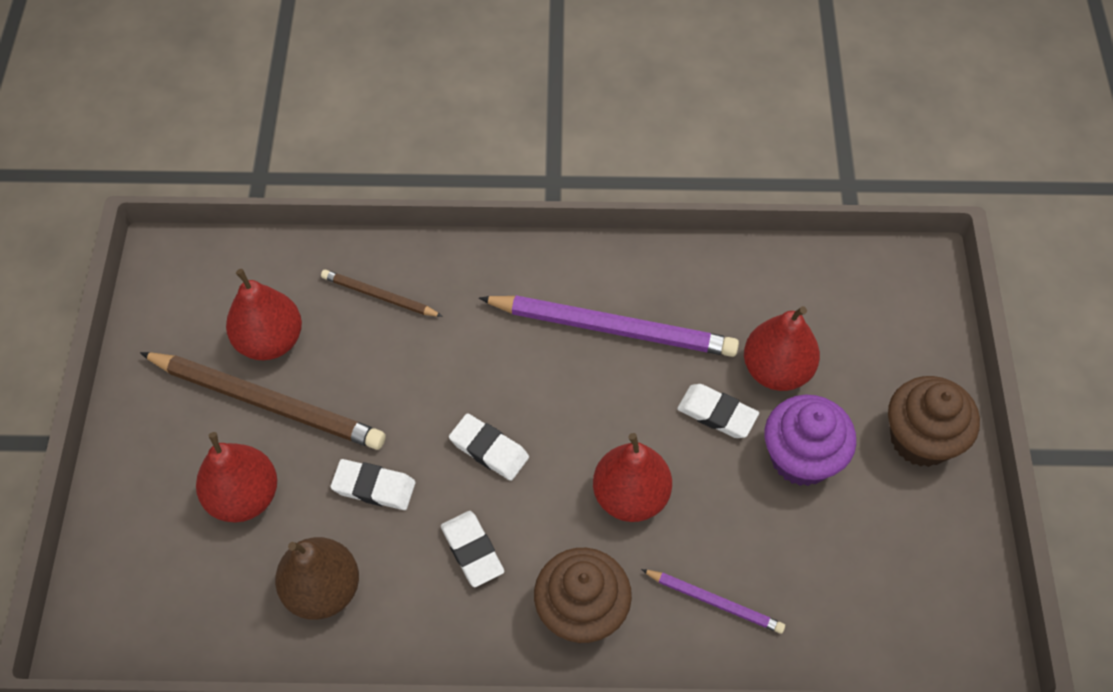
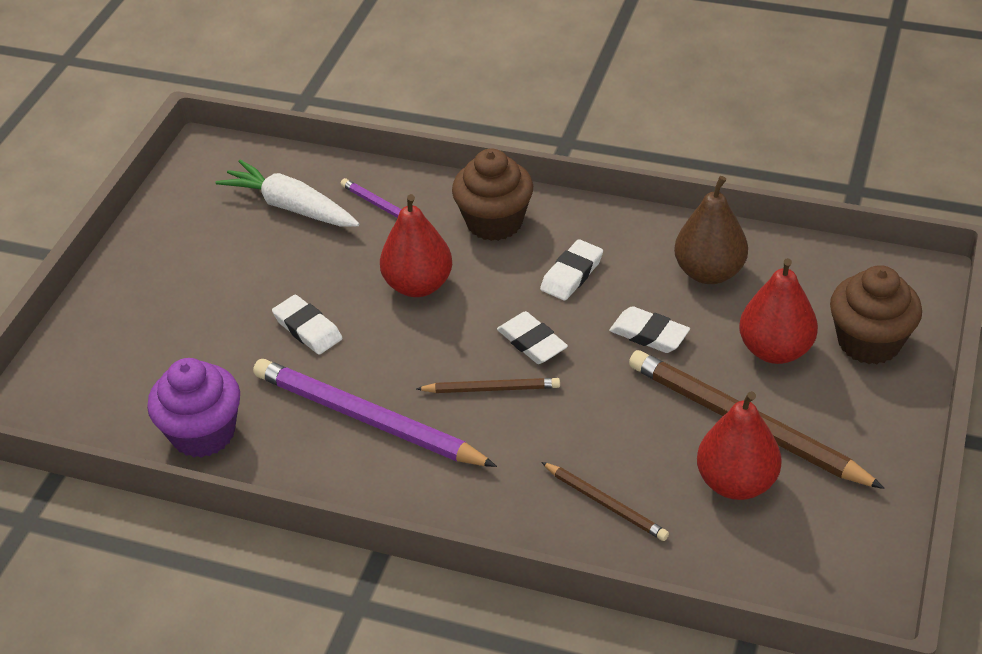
camera: 160 degrees left, 15 degrees down
(472, 551) = (572, 274): white eraser -> white eraser turned 45 degrees clockwise
(512, 386) = (491, 389): none -> brown pencil
(776, 370) = (231, 351): red pear -> none
(801, 458) = (255, 283): purple cupcake -> purple cupcake (203, 433)
(824, 579) = (291, 207): none -> white carrot
(921, 439) = (144, 277): brown cupcake -> brown cupcake (869, 342)

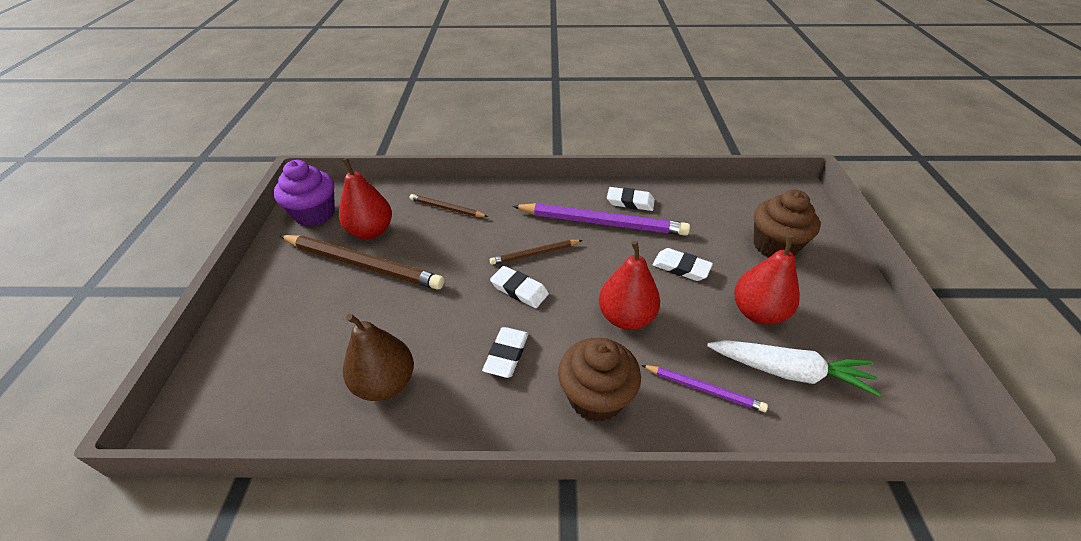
camera: 160 degrees right, 0 degrees up
(203, 433) = (689, 199): purple cupcake -> purple cupcake (315, 214)
(649, 334) = (433, 313): white eraser -> white eraser (630, 202)
(775, 350) = (335, 320): red pear -> red pear (758, 312)
(869, 342) = (257, 342): brown cupcake -> brown cupcake (774, 246)

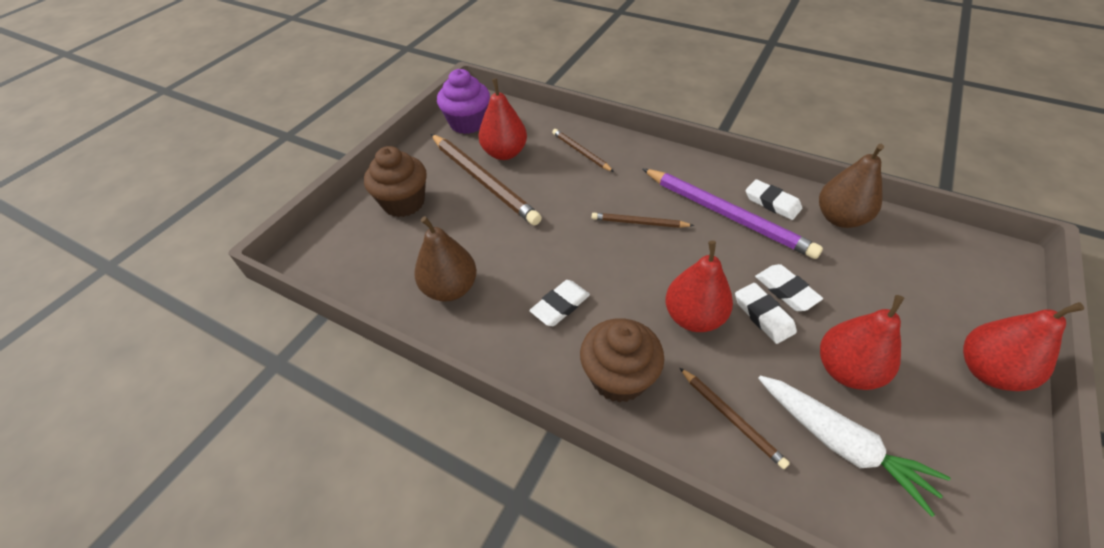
camera: 30 degrees right, 5 degrees up
(519, 290) = (605, 252): white eraser -> white eraser (763, 315)
(684, 198) = (840, 218): none -> brown pear
(703, 389) = (731, 418): purple pencil -> brown pencil
(774, 246) = (920, 308): brown cupcake -> brown cupcake (404, 202)
(840, 274) = (988, 371): none -> red pear

